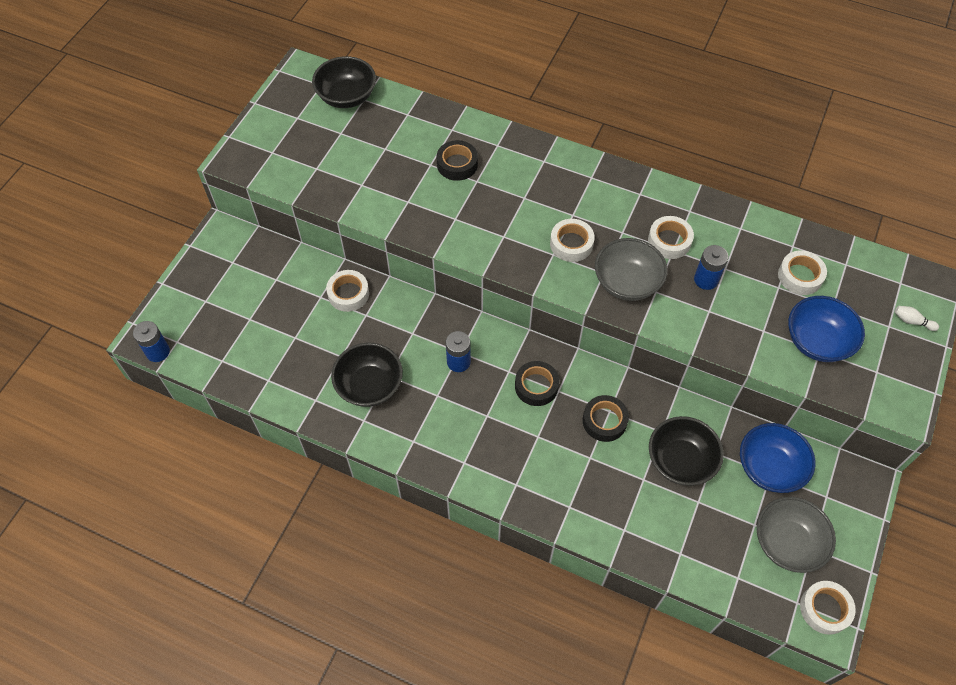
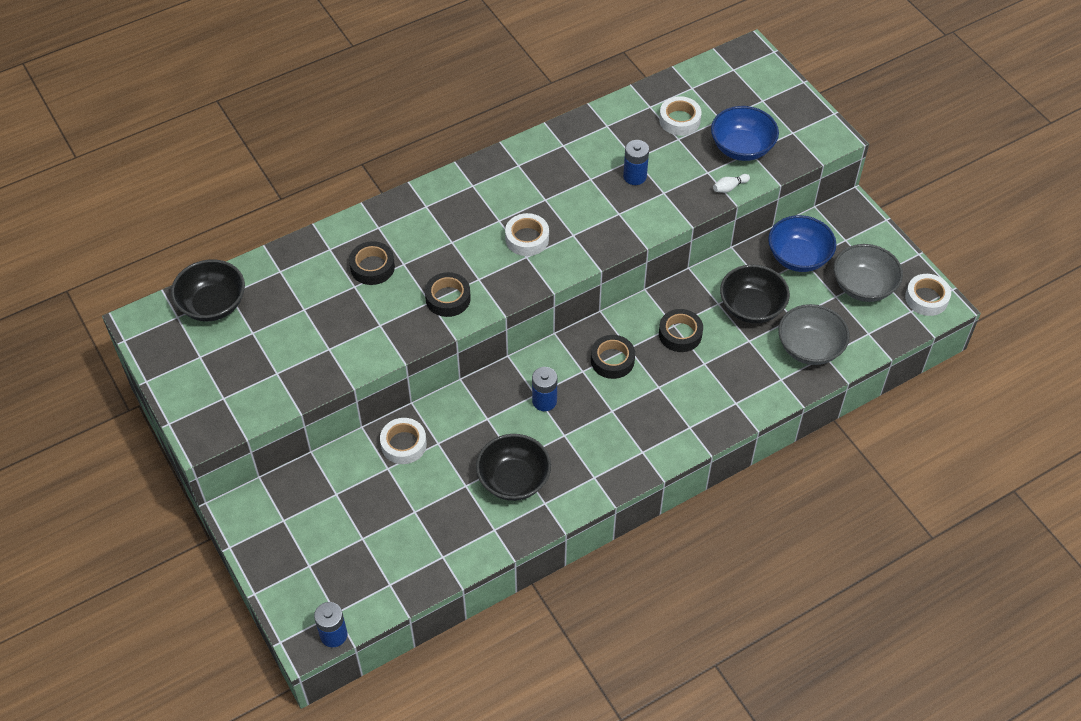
camera: 55 degrees left, 5 degrees down
(468, 228) = (448, 298): none -> black tape
(627, 282) = (595, 226): grey bowl -> grey bowl (809, 348)
(669, 241) = (580, 176): white tape -> none
(912, 321) = (769, 85): white bowling pin -> white bowling pin (729, 187)

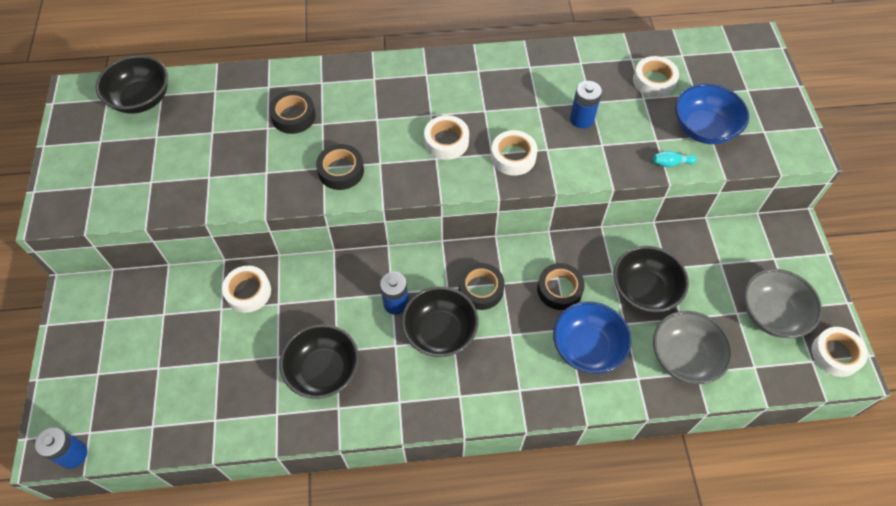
camera: 25 degrees right, 5 degrees up
(593, 230) = (513, 157): none -> white tape
(597, 409) = (440, 332): none -> black bowl
(729, 187) = (671, 163): white bowling pin -> turquoise bowling pin
(798, 257) = (716, 258): blue bowl -> blue bowl (587, 347)

